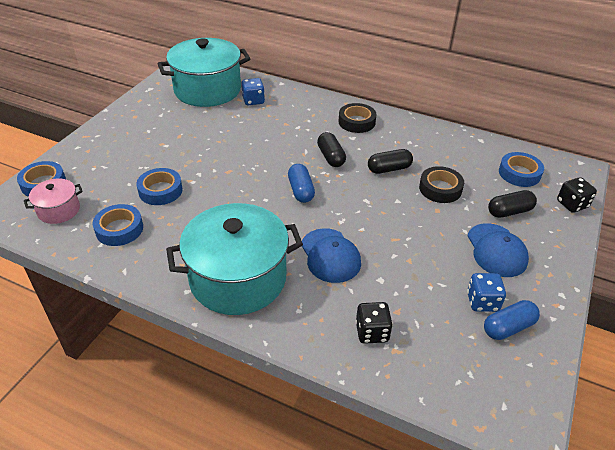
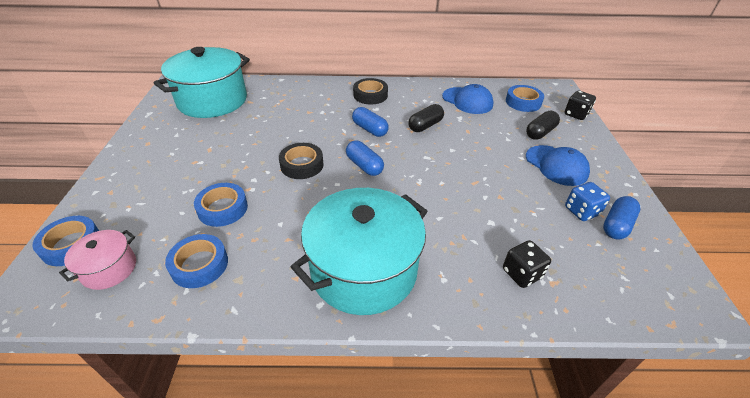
camera: 25 degrees left, 0 degrees up
(253, 100) = (265, 99): blue dice -> none
(330, 255) = (433, 216): blue cap -> blue cap (467, 101)
(331, 157) = (370, 129): black capsule -> blue capsule
(440, 189) = (477, 130): black tape -> black tape (302, 165)

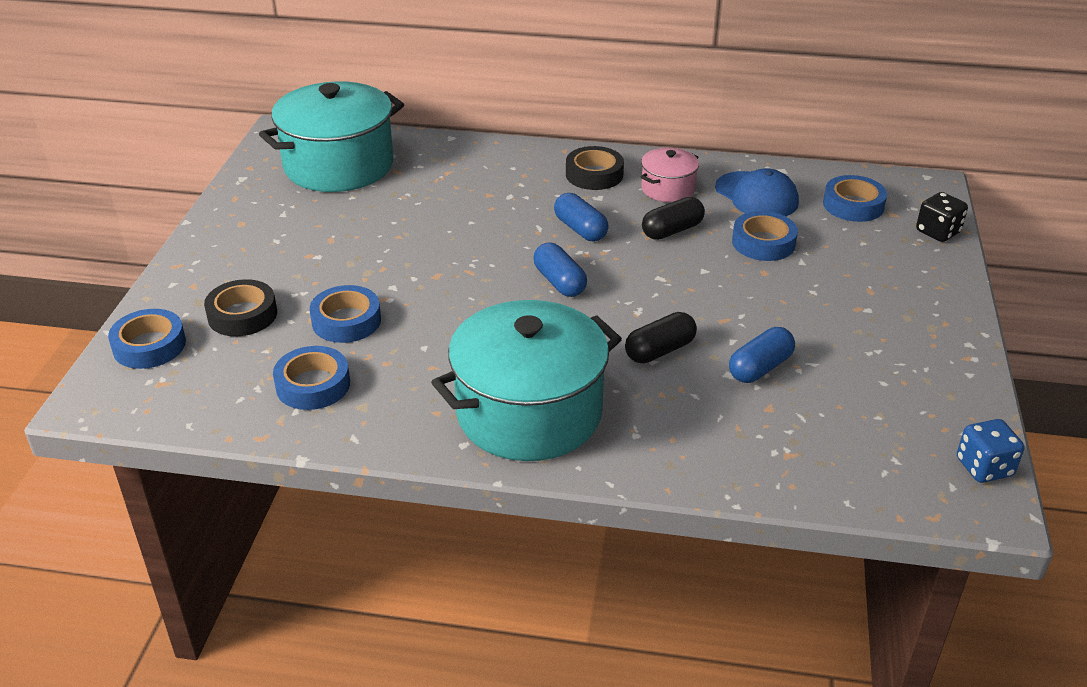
camera: 10 degrees right, 5 degrees down
(109, 269) = (199, 378): pink pot -> pink pot (668, 189)
(302, 165) = (465, 273): black tape -> black tape (242, 315)
(481, 129) = (763, 243): none -> blue tape
(521, 273) = (748, 440): black dice -> none
(540, 132) = (861, 256): black capsule -> black capsule (660, 351)
(556, 165) = (865, 307): blue cap -> none
(581, 211) = (874, 373): blue dice -> blue dice (984, 467)
(616, 225) = (919, 396): blue capsule -> blue capsule (760, 368)

